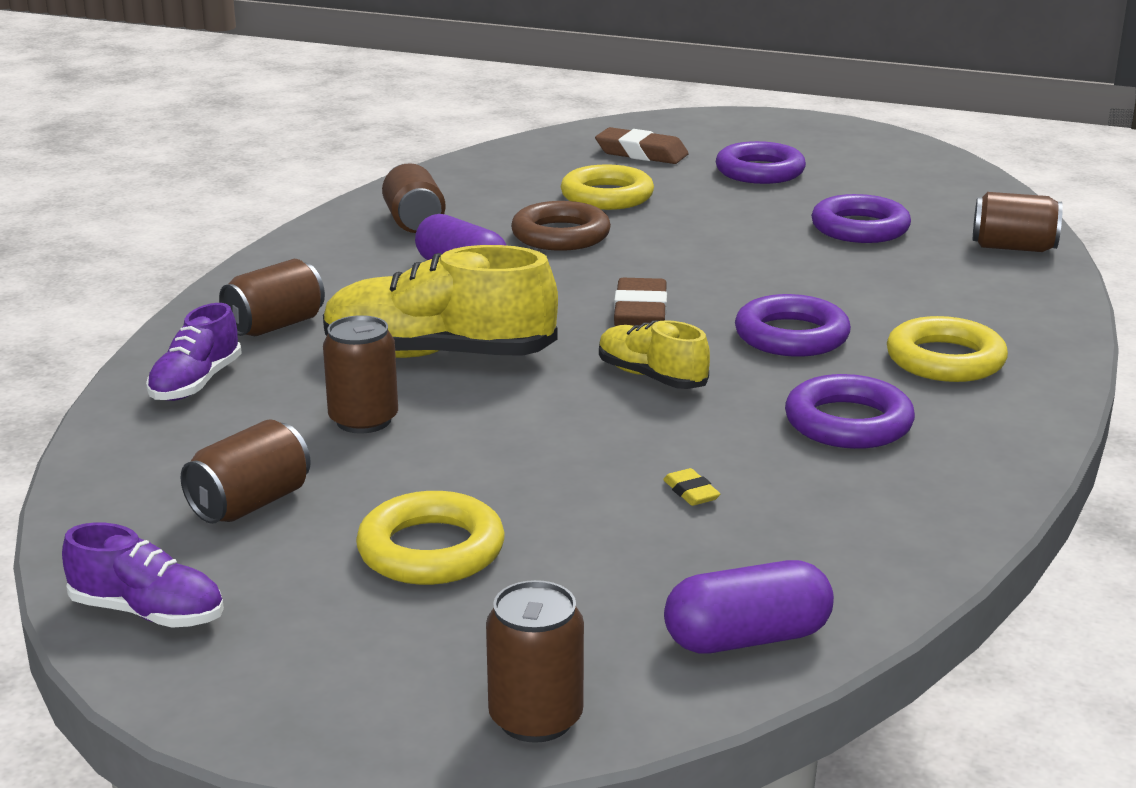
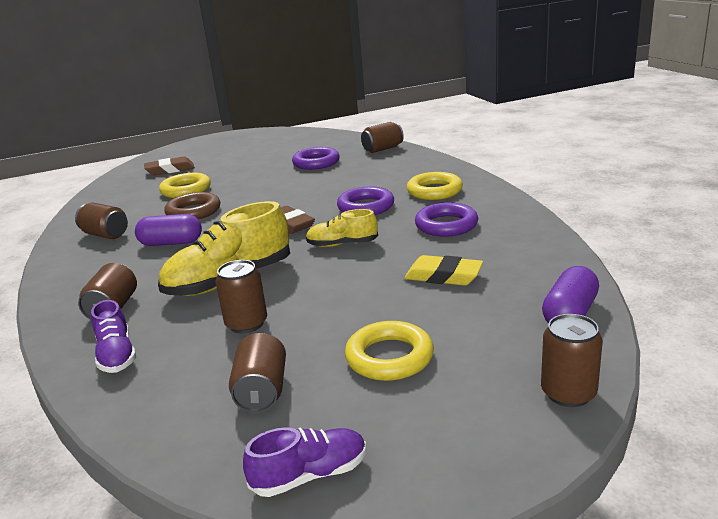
camera: 40 degrees left, 0 degrees up
(691, 492) = (443, 276): yellow eraser -> yellow eraser, size x2.09
(760, 171) = (237, 159): purple ring -> none

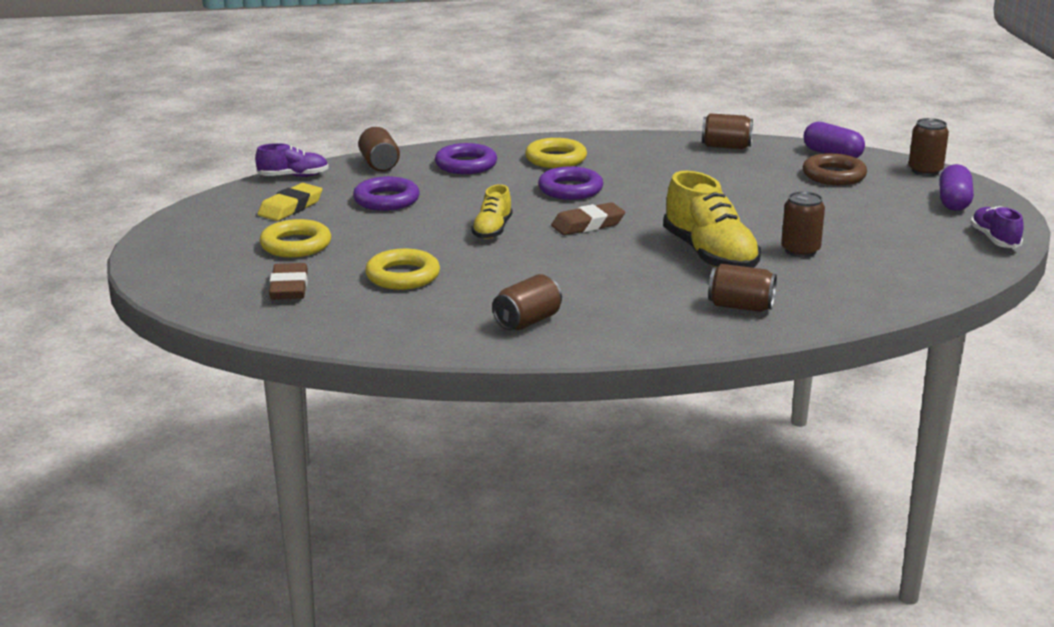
camera: 80 degrees left, 0 degrees up
(117, 355) = (833, 301): purple shoe -> purple shoe (293, 176)
(171, 243) = (590, 282): purple capsule -> purple capsule (953, 202)
(193, 211) = (496, 271): brown ring -> brown ring (834, 175)
(262, 391) = (902, 248): brown can -> brown can (726, 146)
(342, 244) = (661, 206): yellow shoe -> yellow shoe (492, 230)
(389, 357) = (870, 208): yellow ring -> yellow ring (296, 245)
(443, 276) = (753, 179): yellow eraser -> yellow eraser (290, 207)
(446, 225) = (649, 165): purple ring -> purple ring (466, 165)

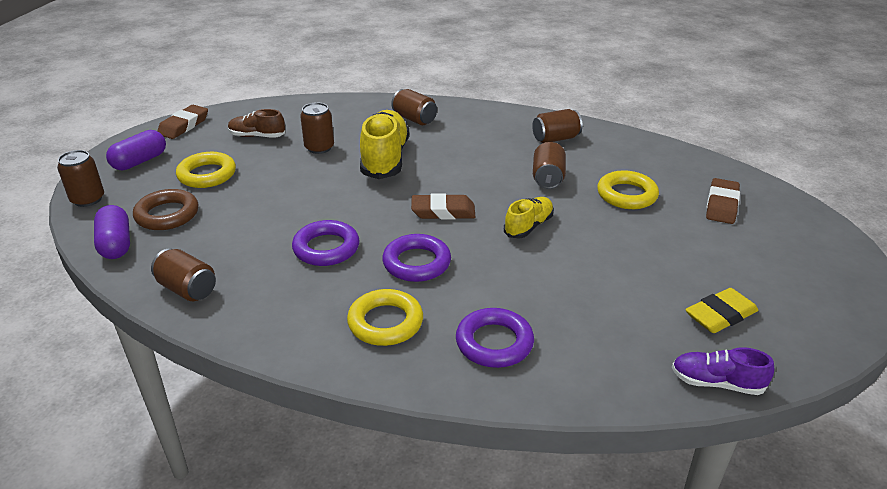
camera: 155 degrees left, 10 degrees up
(296, 245) = (715, 253): yellow ring -> yellow ring (207, 175)
(379, 164) = (600, 378): brown can -> brown can (548, 178)
(386, 200) = (611, 299): purple ring -> purple ring (326, 248)
(891, 247) = (257, 136): none -> brown shoe
(994, 239) = (184, 126): purple shoe -> brown eraser

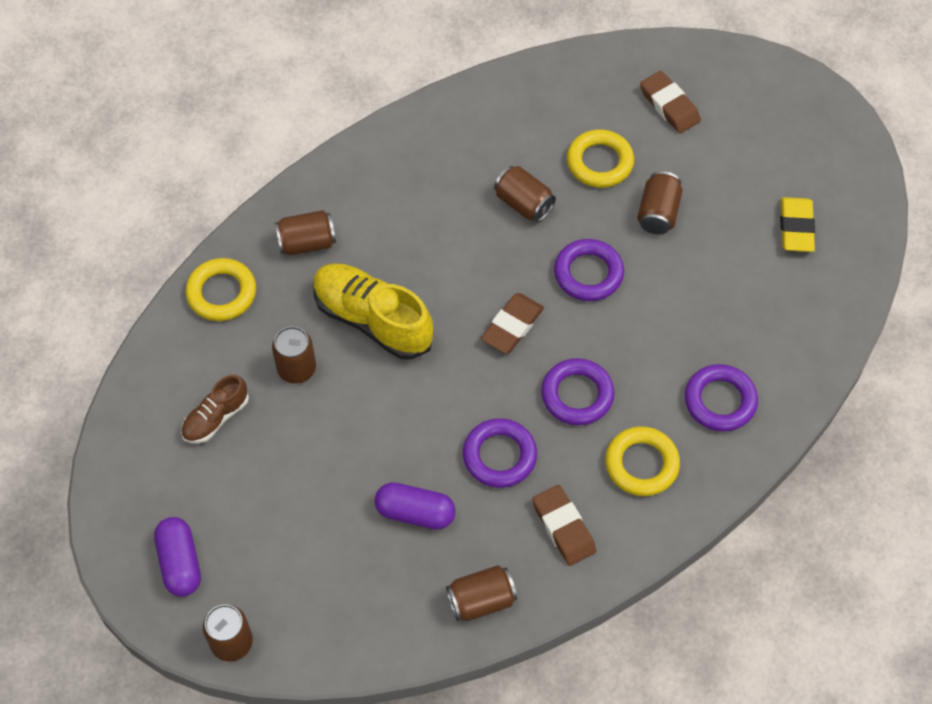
camera: 55 degrees left, 25 degrees up
(116, 244) = (352, 640): purple capsule -> purple capsule (415, 513)
(167, 214) = (328, 573): brown ring -> none
(184, 126) = (121, 485): brown eraser -> brown eraser (563, 527)
(207, 175) = (269, 504): yellow ring -> yellow ring (222, 293)
(528, 226) = (588, 273): yellow shoe -> purple ring
(555, 139) = (457, 144): brown can -> brown can (658, 213)
(717, 383) = (856, 288): purple shoe -> none

